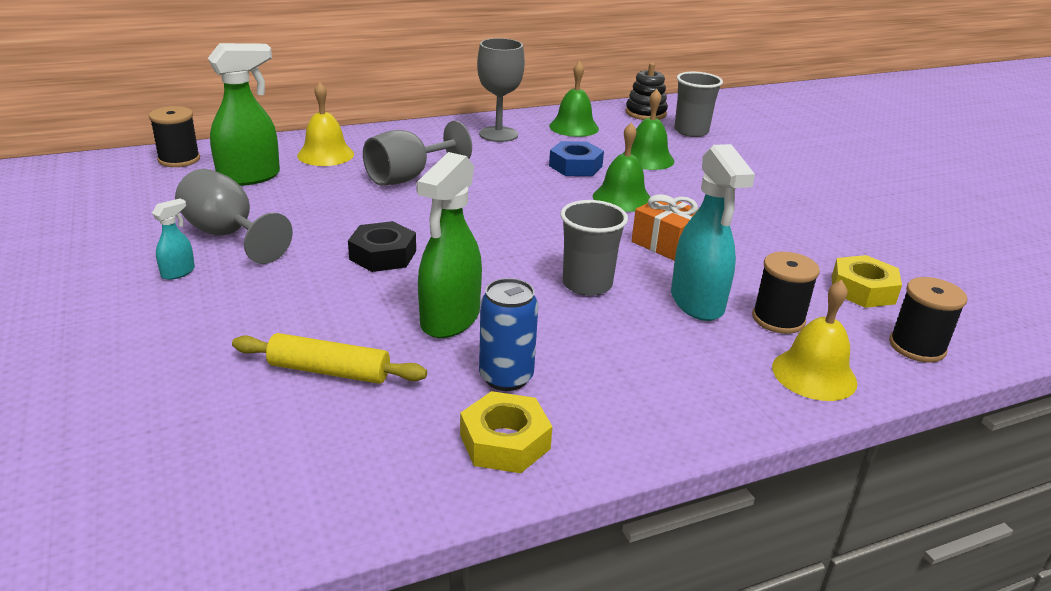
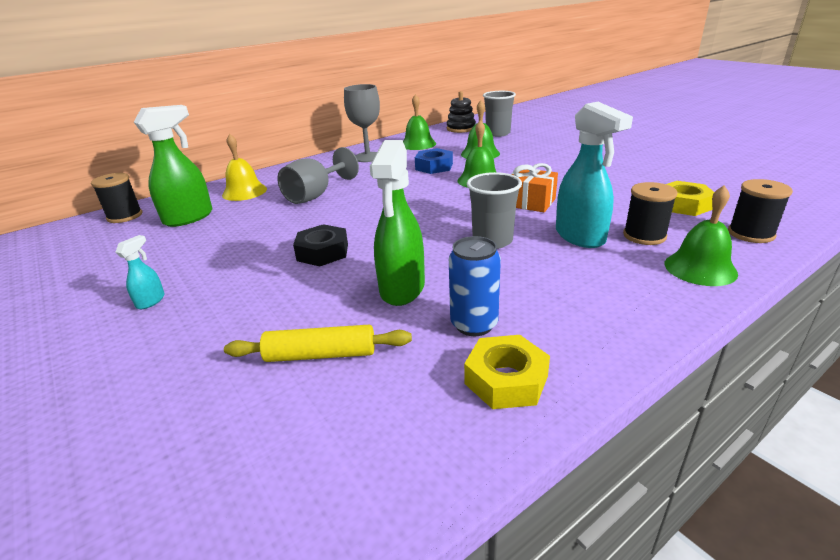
camera: 10 degrees left, 0 degrees up
(228, 235) = (186, 263): grey goblet -> none
(814, 374) = (700, 268): yellow bell -> green bell

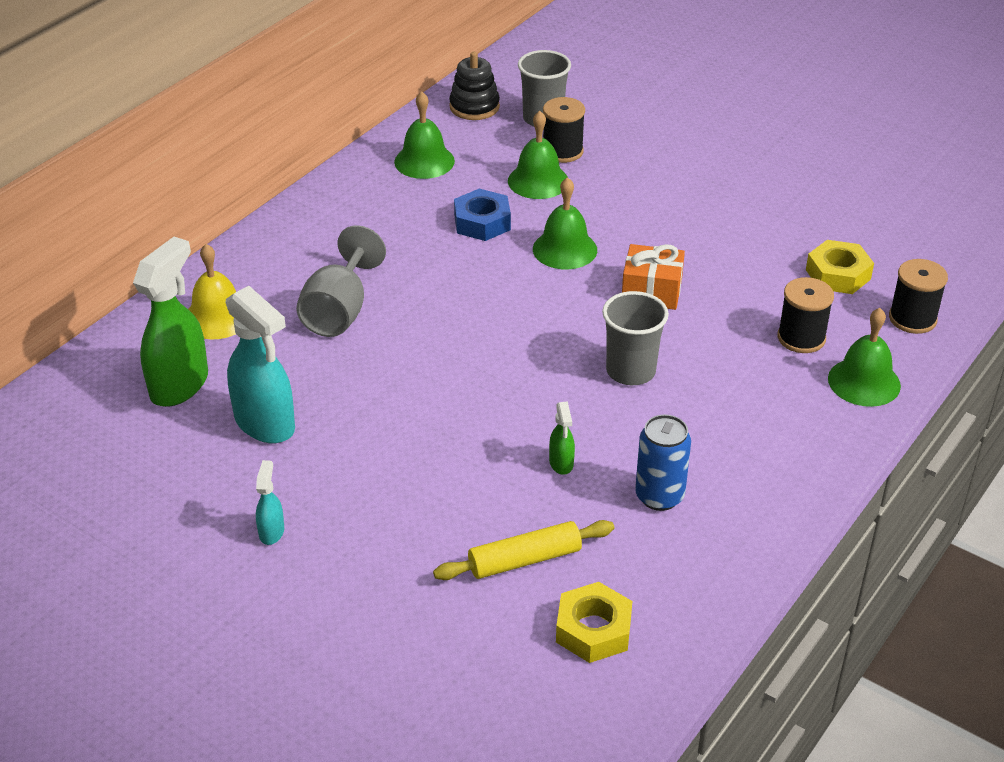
camera: 20 degrees left, 10 degrees up
(125, 216) = (69, 396): black spool -> black spool (562, 151)
(322, 252) = (429, 422): black nut -> none
(368, 157) = (360, 206): grey goblet -> none
(402, 289) = (561, 463): green spray bottle -> green spray bottle, size x0.47
(506, 380) = (713, 551): yellow nut -> yellow nut (593, 630)
(580, 237) = (730, 350): turquoise spray bottle -> turquoise spray bottle (265, 424)

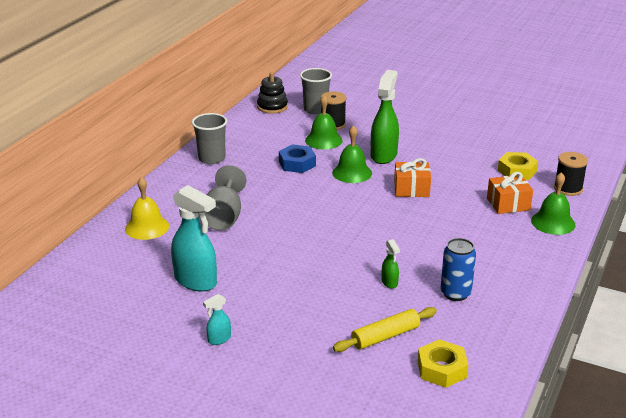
camera: 10 degrees left, 10 degrees down
(180, 385) = (134, 266): green spray bottle -> green spray bottle (384, 155)
(271, 531) = (219, 339): turquoise spray bottle -> turquoise spray bottle turned 120 degrees counterclockwise
(424, 161) = (251, 136): green bell -> none
(631, 371) = (414, 230): grey cup -> grey cup (211, 158)
(801, 338) = (508, 204): black spool -> orange gift

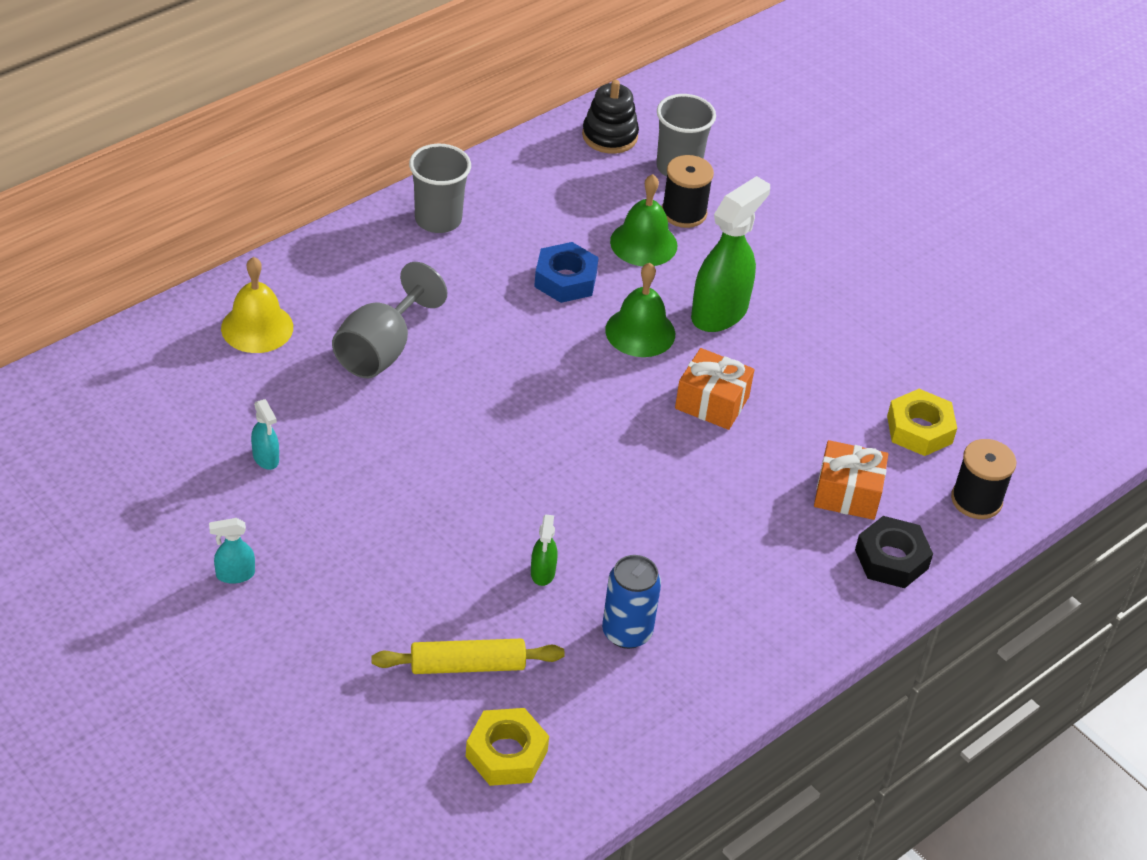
camera: 20 degrees right, 15 degrees up
(196, 281) = (266, 458): turquoise spray bottle -> turquoise spray bottle, size x0.47
(553, 222) = (891, 559): green bell -> black nut

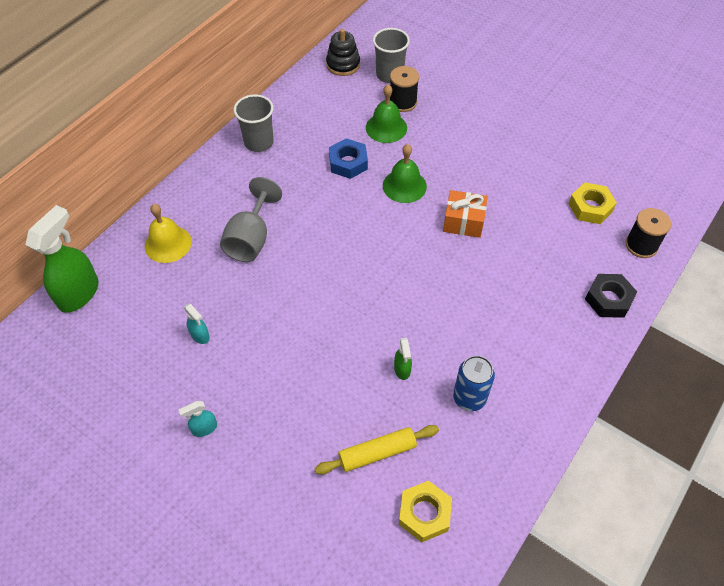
camera: 10 degrees left, 10 degrees up
(720, 313) = (446, 161): green spray bottle -> green spray bottle (79, 293)
(847, 493) = (565, 261): orange gift -> none

